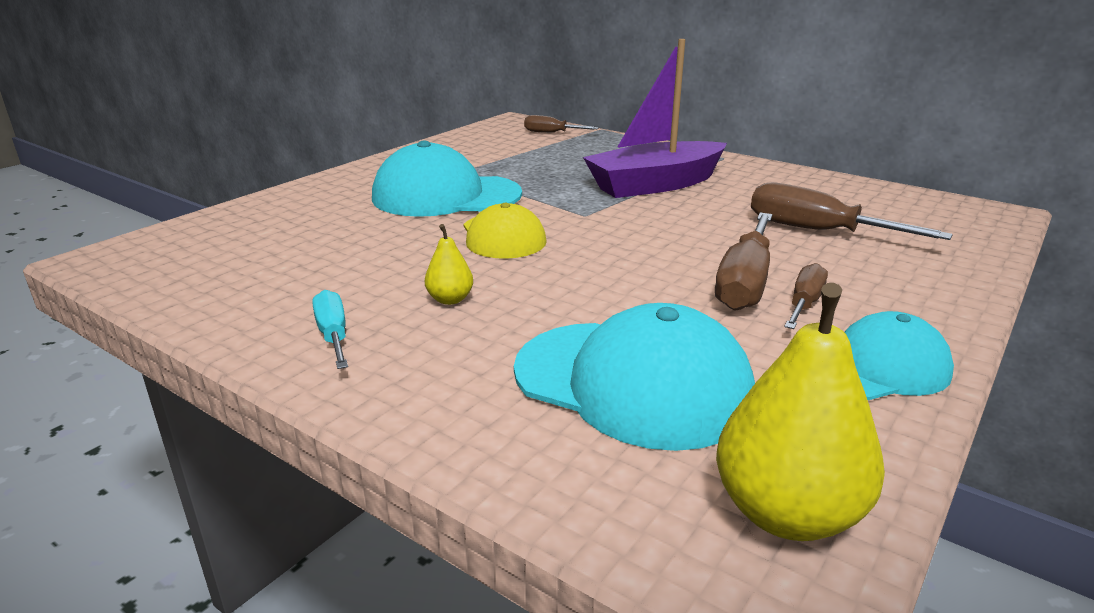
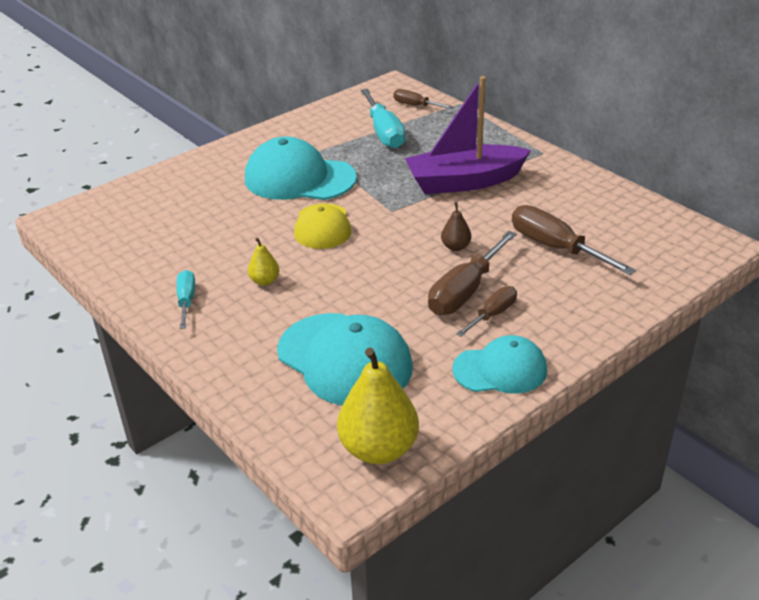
camera: 15 degrees right, 10 degrees up
(529, 154) = (384, 132): none -> turquoise screwdriver
(694, 241) = (455, 247): none -> brown pear

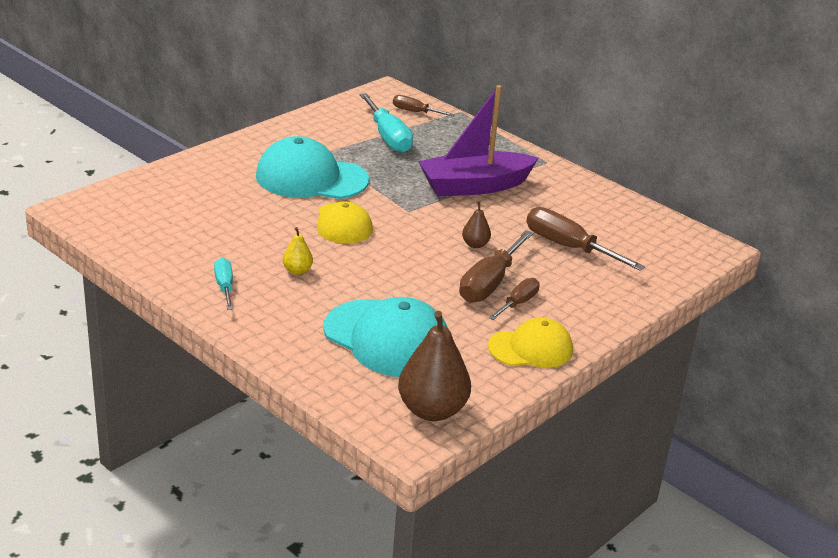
camera: 10 degrees left, 5 degrees down
(378, 449) = (432, 410): yellow pear -> brown pear
(500, 370) = (531, 348): turquoise cap -> yellow cap

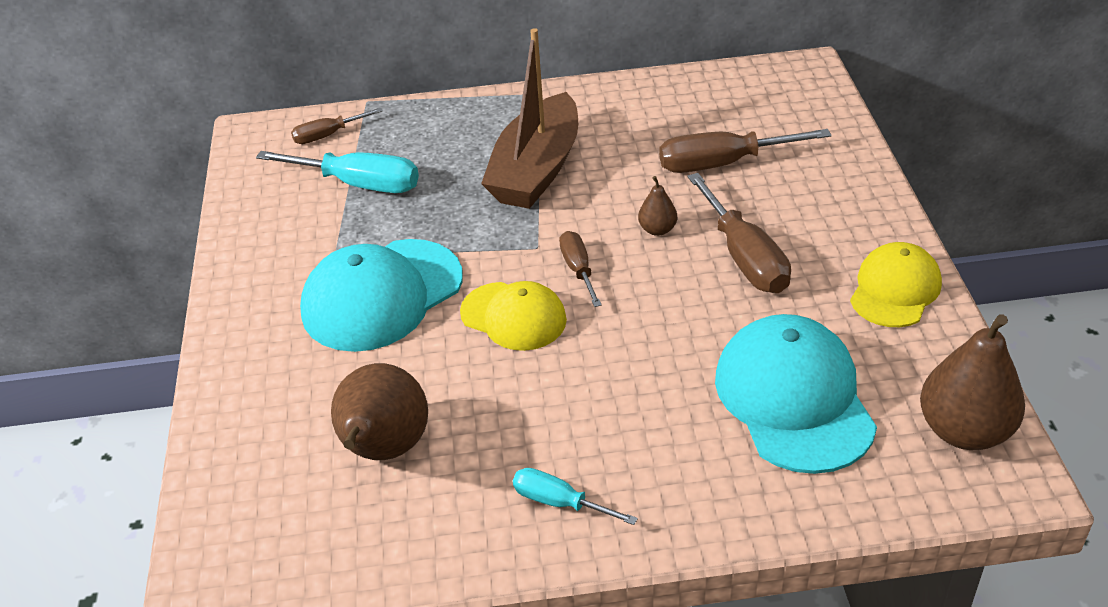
camera: 45 degrees left, 10 degrees up
(204, 222) = (384, 450): none -> brown pear
(297, 271) = (583, 411): yellow pear -> none
(387, 339) = (794, 398): turquoise cap -> turquoise cap turned 90 degrees counterclockwise
(474, 186) = (536, 170): purple boat -> brown boat
(518, 303) = (801, 255): brown screwdriver -> brown screwdriver (578, 269)

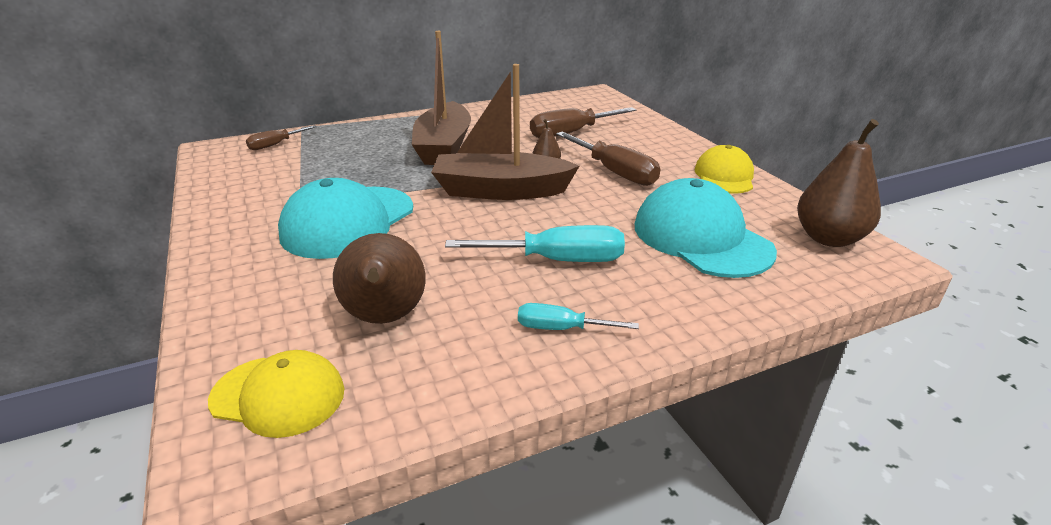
camera: 20 degrees left, 10 degrees down
(359, 184) = (308, 166): turquoise screwdriver -> turquoise screwdriver (557, 260)
(513, 316) = (463, 220): yellow cap -> yellow cap (278, 395)
(578, 269) = (500, 191): brown screwdriver -> brown boat

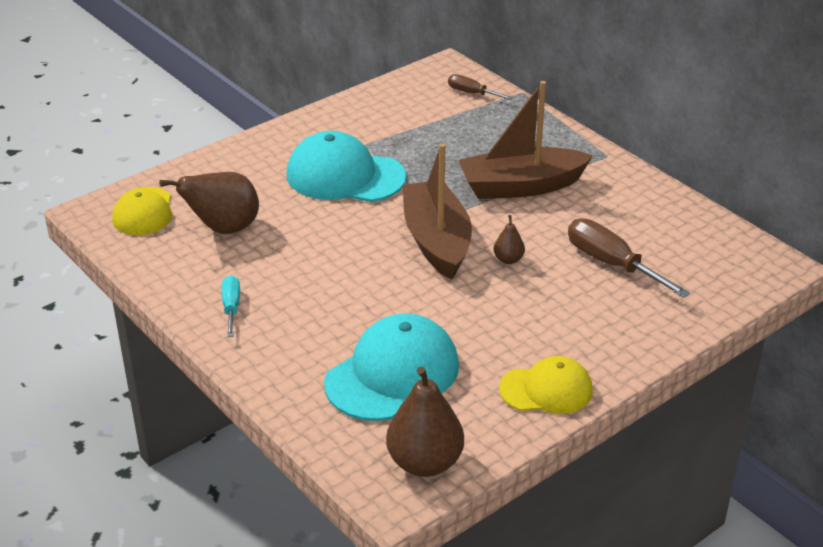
camera: 75 degrees right, 5 degrees up
(557, 260) = (323, 293): turquoise screwdriver -> none
(614, 172) = (515, 308): brown screwdriver -> none

